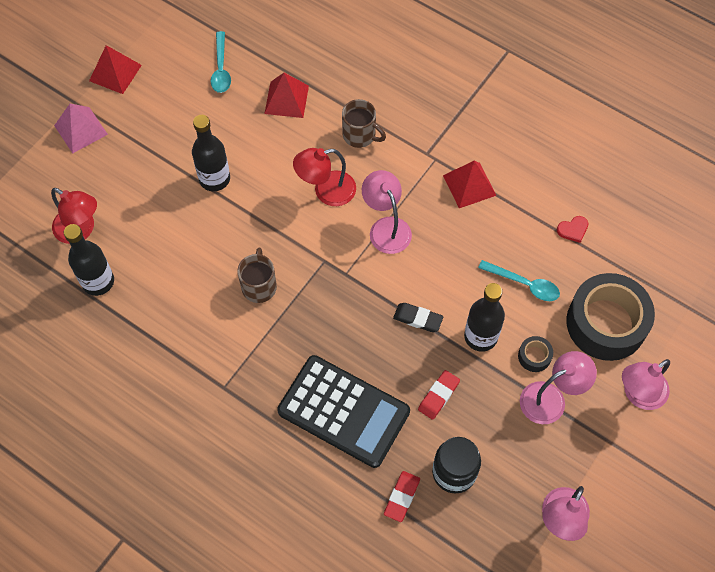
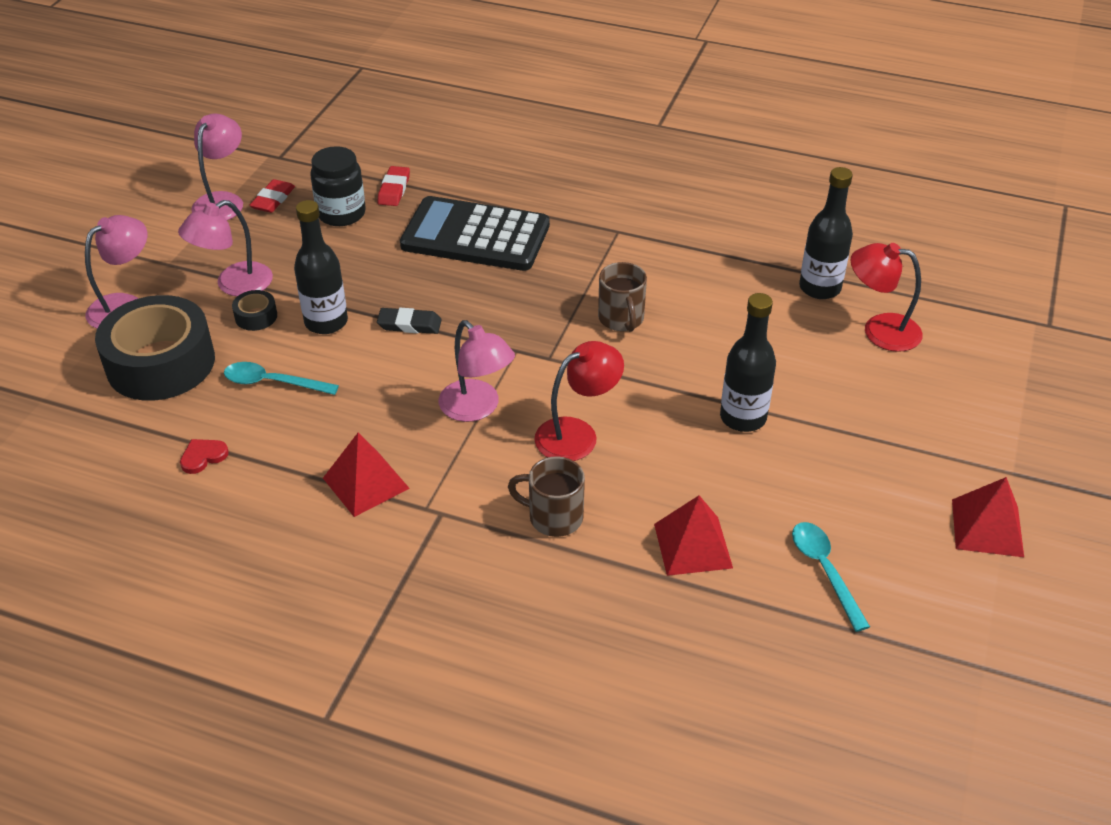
camera: 165 degrees right, 20 degrees down
(81, 130) = (973, 439): pink pyramid -> none
(438, 396) = (369, 265): red eraser -> red eraser (273, 199)

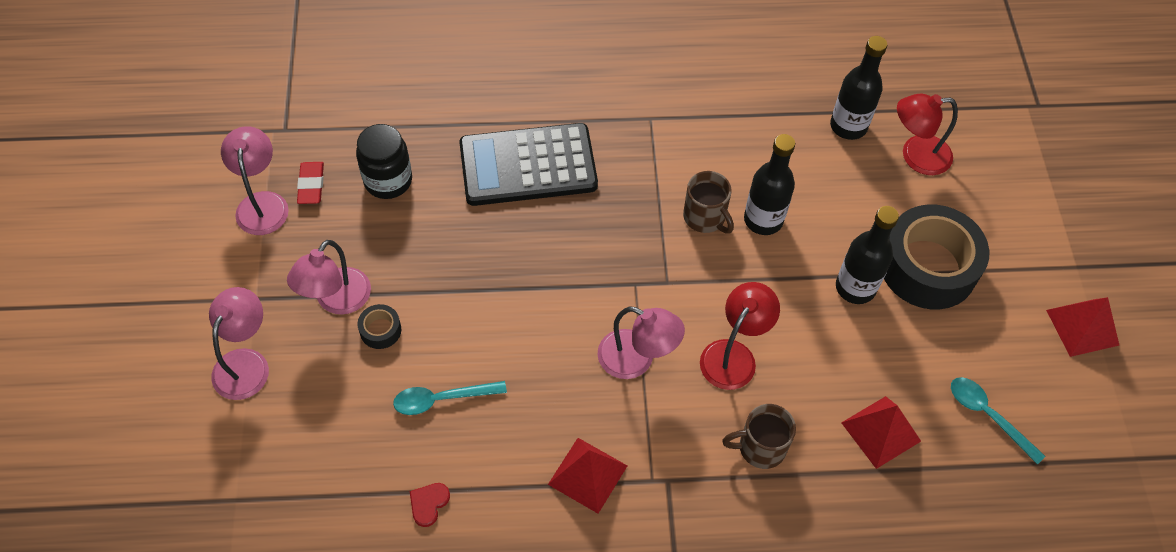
camera: 25 degrees left, 15 degrees up
(161, 363) = (324, 416): black tape -> black tape (927, 267)
(326, 322) = (450, 313): black bottle -> black bottle (763, 220)
(394, 189) = (421, 135): red eraser -> none
(409, 324) = (526, 289): black eraser -> none

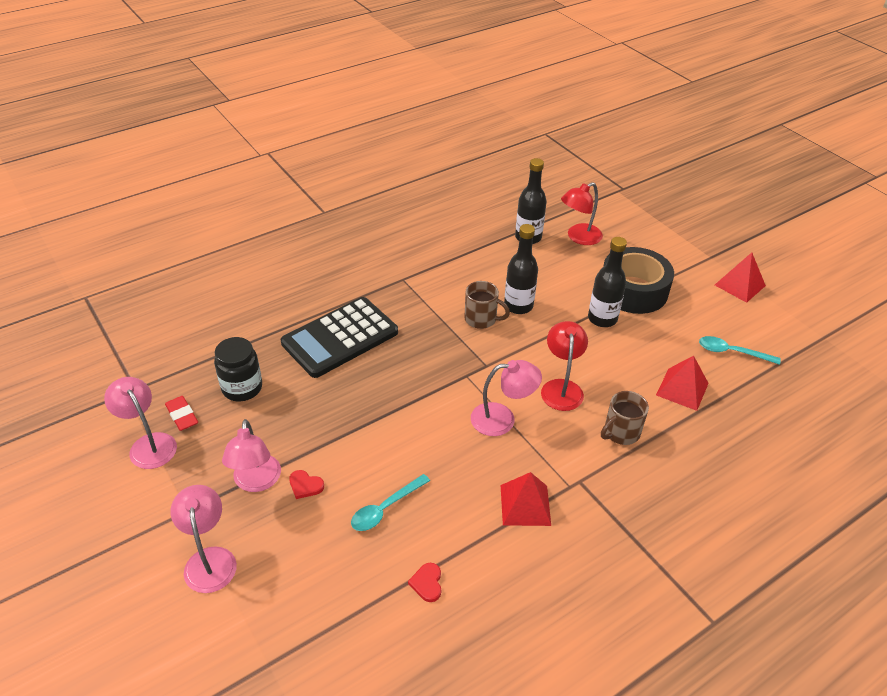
camera: 30 degrees left, 15 degrees down
(380, 330) = (305, 485): black tape -> red heart

